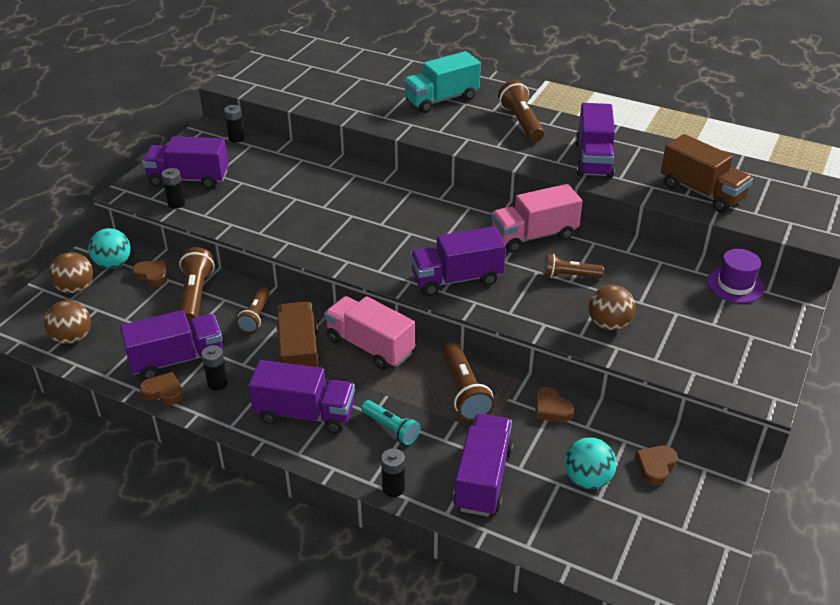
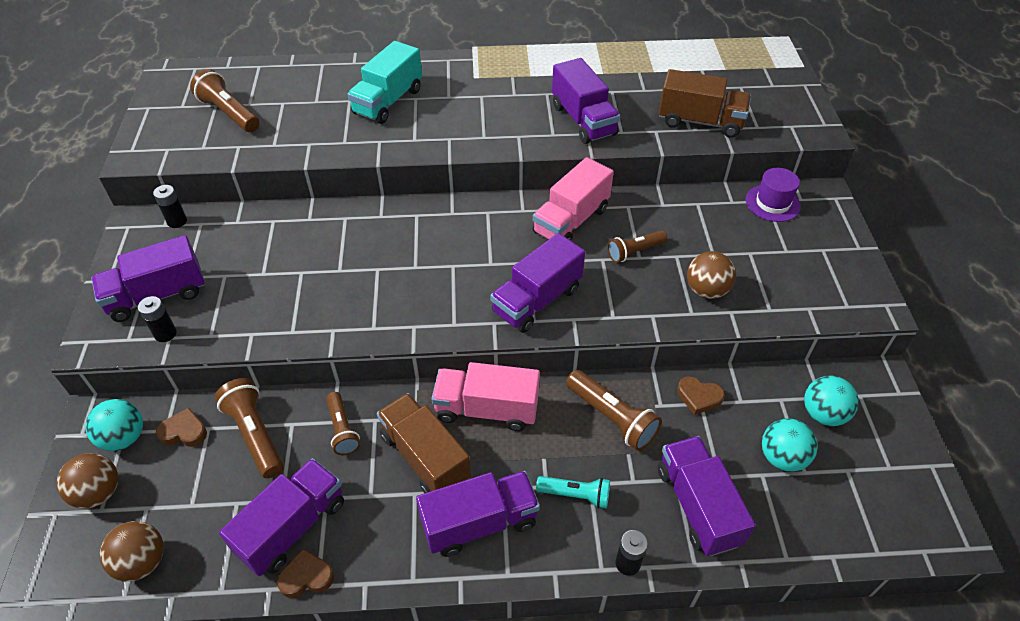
camera: 30 degrees left, 10 degrees up
(217, 383) = (360, 534): black battery -> none
(521, 122) = (486, 102): brown flashlight -> brown flashlight (229, 113)
(655, 466) = (823, 414): brown heart -> turquoise ball

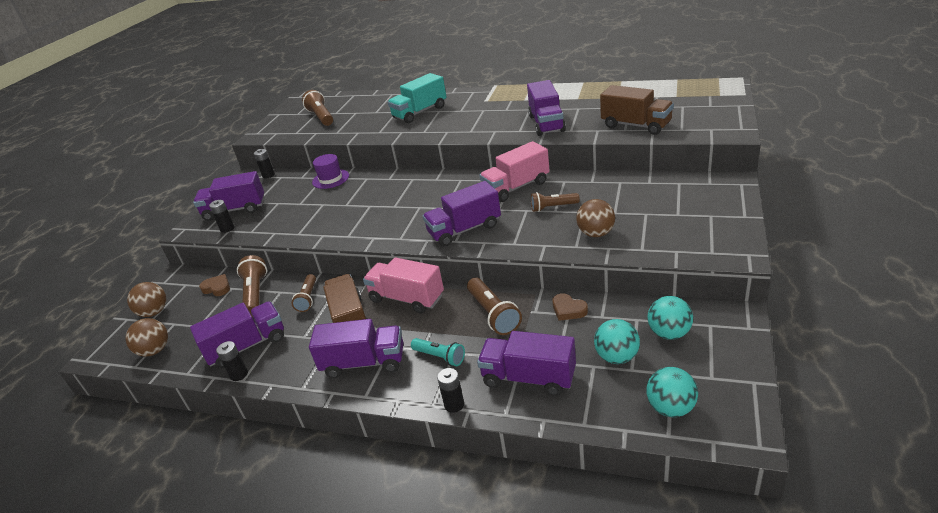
camera: 25 degrees right, 15 degrees down
(124, 437) = (184, 287): turquoise ball -> turquoise ball (670, 408)
(306, 577) = (239, 374): brown heart -> black battery
(697, 506) = (529, 378): purple truck -> purple truck turned 75 degrees counterclockwise
(772, 203) = (683, 184): purple hat -> purple hat (330, 179)

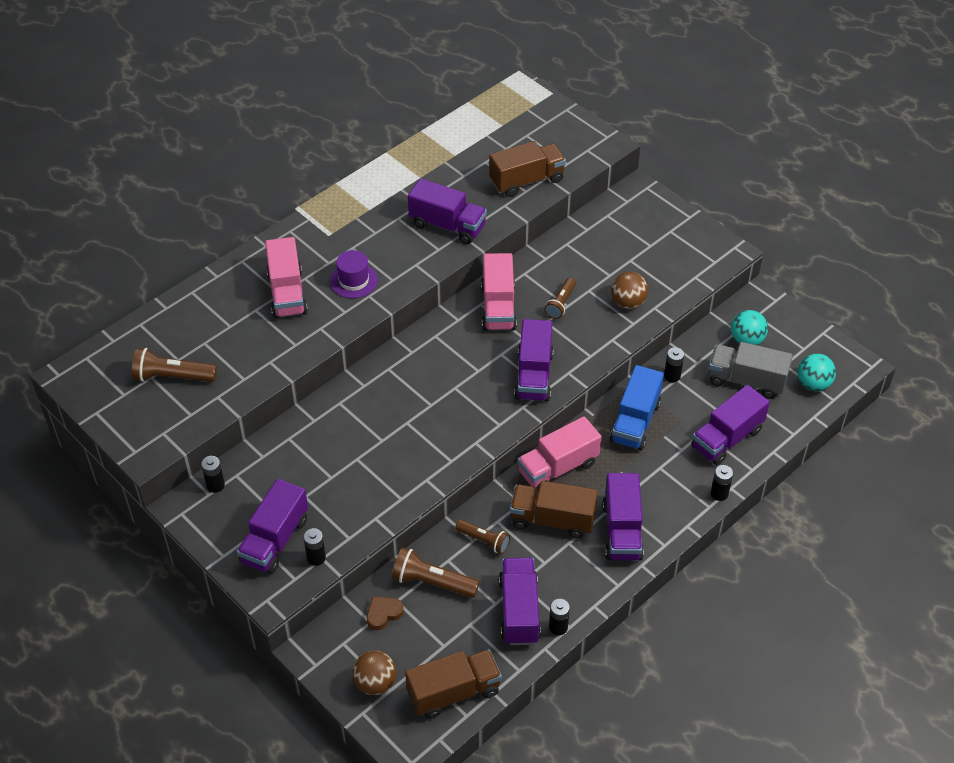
camera: 65 degrees left, 15 degrees up
(155, 350) = (453, 692): brown ball -> brown truck
(330, 179) = (302, 432): purple hat -> purple hat (353, 280)
(364, 363) = (622, 531): purple truck -> purple truck turned 150 degrees clockwise
(420, 112) = (287, 293): turquoise truck -> pink truck
(440, 357) = (658, 479): turquoise flashlight -> none
(493, 314) = (635, 422): brown flashlight -> blue truck
(568, 310) = (672, 376): brown heart -> black battery
(617, 357) = (746, 381): turquoise ball -> grey truck

